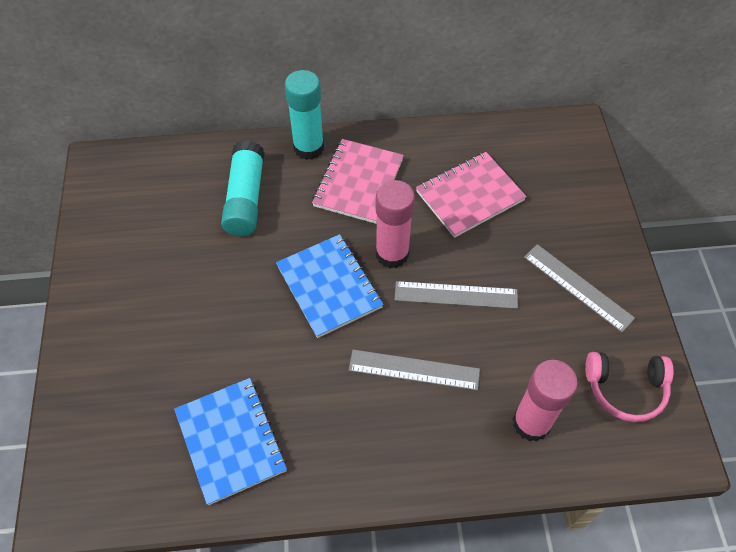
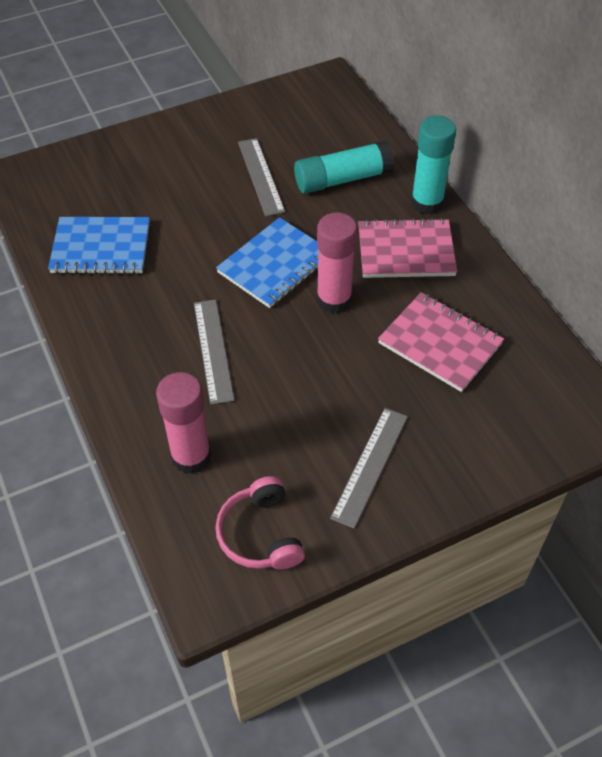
camera: 70 degrees right, 5 degrees down
(231, 441) = (101, 248): blue notebook -> blue notebook turned 45 degrees clockwise
(456, 295) = (310, 362): grey ruler -> grey ruler (260, 176)

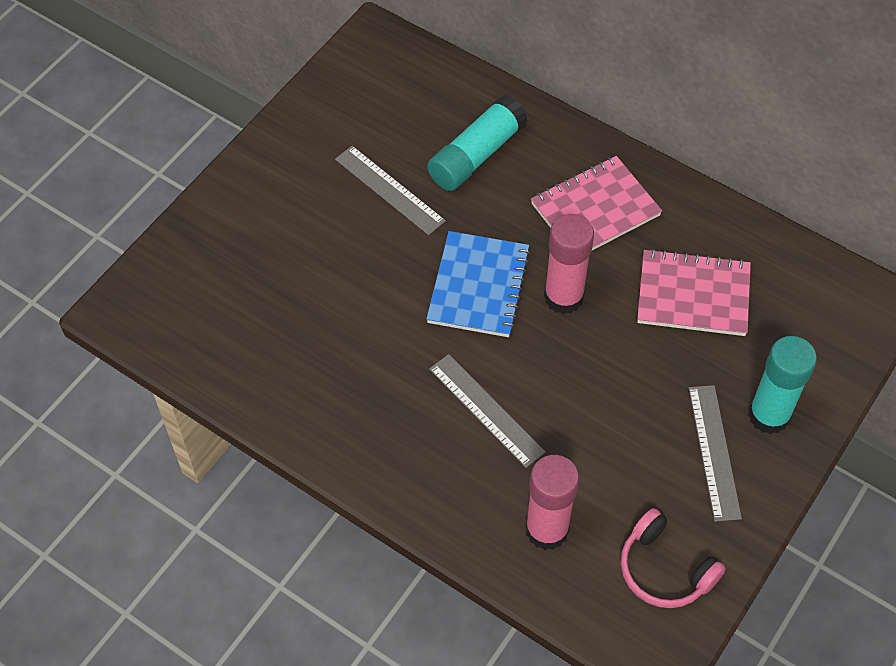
camera: 30 degrees left, 5 degrees up
(101, 248) = (283, 354): blue notebook -> none
(427, 203) = (579, 144): turquoise glue stick -> turquoise glue stick (769, 415)

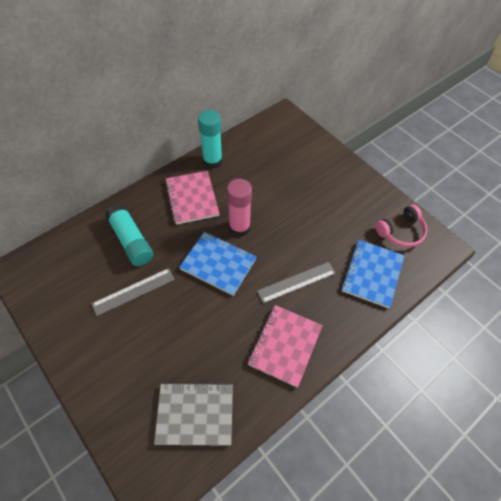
camera: 75 degrees left, 0 degrees up
(227, 327) = (195, 414): none -> grey notebook
(547, 530) = (372, 274): pink glue stick -> blue notebook
(693, 295) = (257, 175): pink notebook -> pink notebook (285, 345)
(714, 452) = (344, 194): grey ruler -> none
(769, 415) = (330, 169): turquoise glue stick -> turquoise glue stick (212, 161)

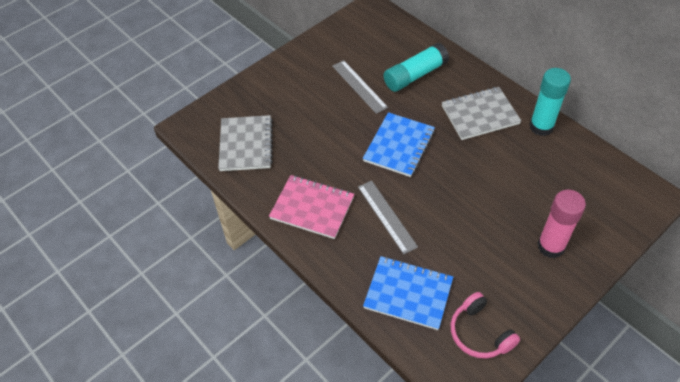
camera: 90 degrees right, 5 degrees down
(192, 198) = (480, 115): pink notebook -> grey notebook
(239, 227) = (449, 160): pink glue stick -> pink glue stick (551, 246)

